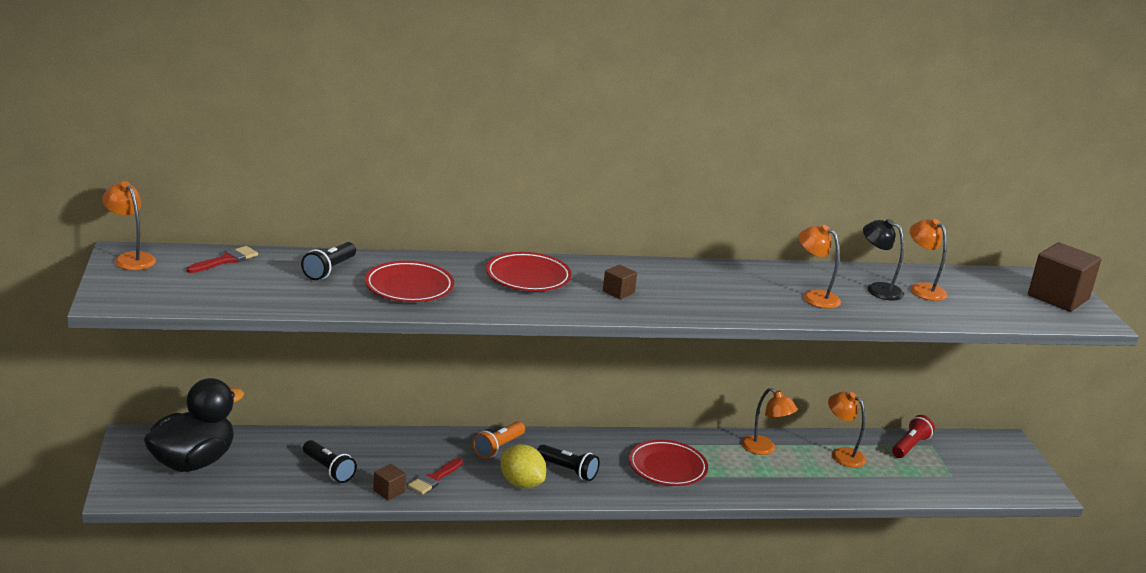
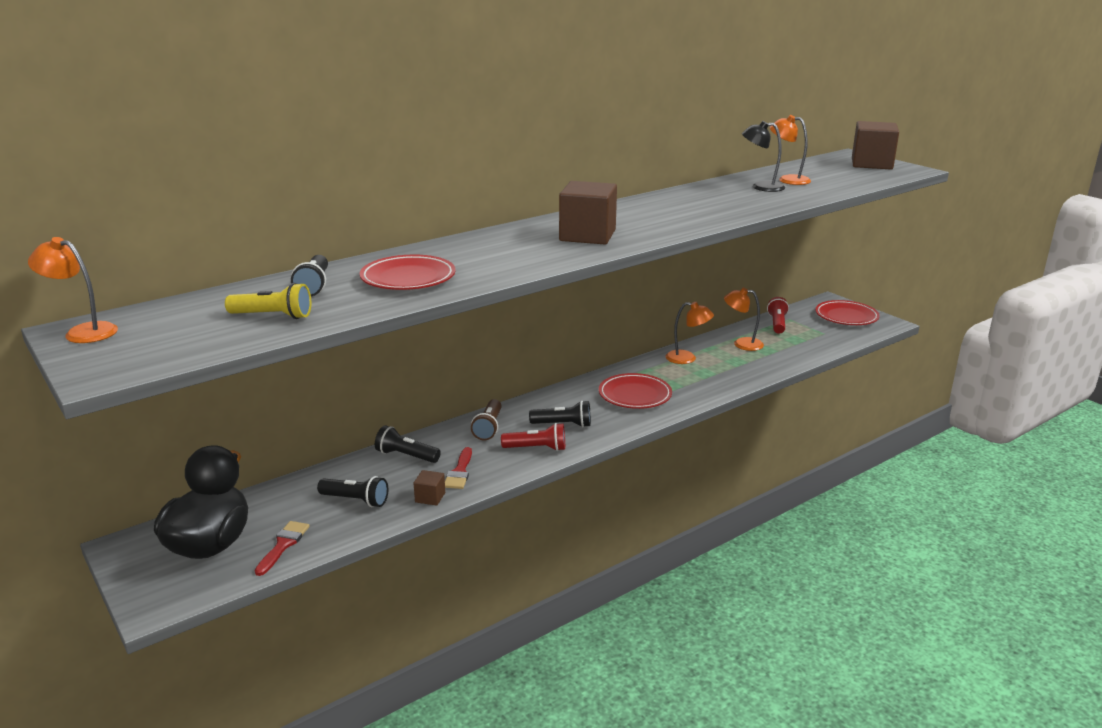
camera: 25 degrees left, 0 degrees up
(226, 260) = (195, 306): red brush -> red brush (283, 545)
(269, 289) = (273, 316): none -> yellow flashlight
(403, 446) = (406, 456): none -> black flashlight
(498, 448) = (488, 428): orange flashlight -> brown flashlight
(521, 483) = (536, 448): yellow lemon -> red flashlight
(528, 277) = (501, 244): red plate -> red plate (846, 317)
(618, 292) = (587, 235): brown cube -> brown cube, size x2.13
(814, 296) = (729, 202): orange lamp -> none

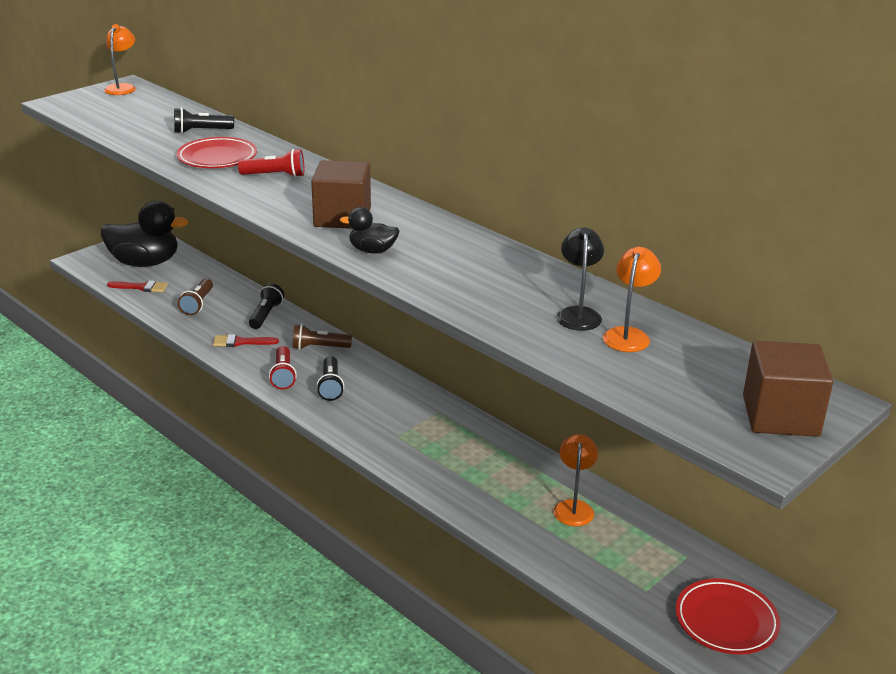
camera: 80 degrees right, 5 degrees up
(273, 316) = (141, 128): yellow flashlight -> none
(356, 500) = (198, 304): black flashlight -> brown flashlight
(430, 497) = (201, 334): brown cube -> none
(635, 395) = (403, 426): red plate -> none
(658, 229) = (372, 251): none -> black duck
(687, 358) = (511, 462): orange lamp -> none
(777, 324) = (660, 543): red flashlight -> red flashlight (275, 175)

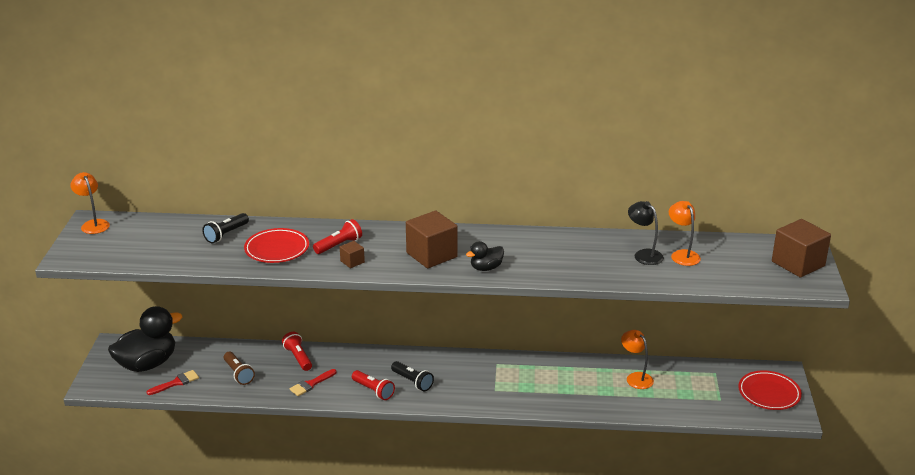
camera: 40 degrees left, 0 degrees up
(259, 193) = (352, 262): none -> brown cube
(266, 315) = (298, 358): black flashlight -> red flashlight
(319, 347) = (367, 361): brown flashlight -> none

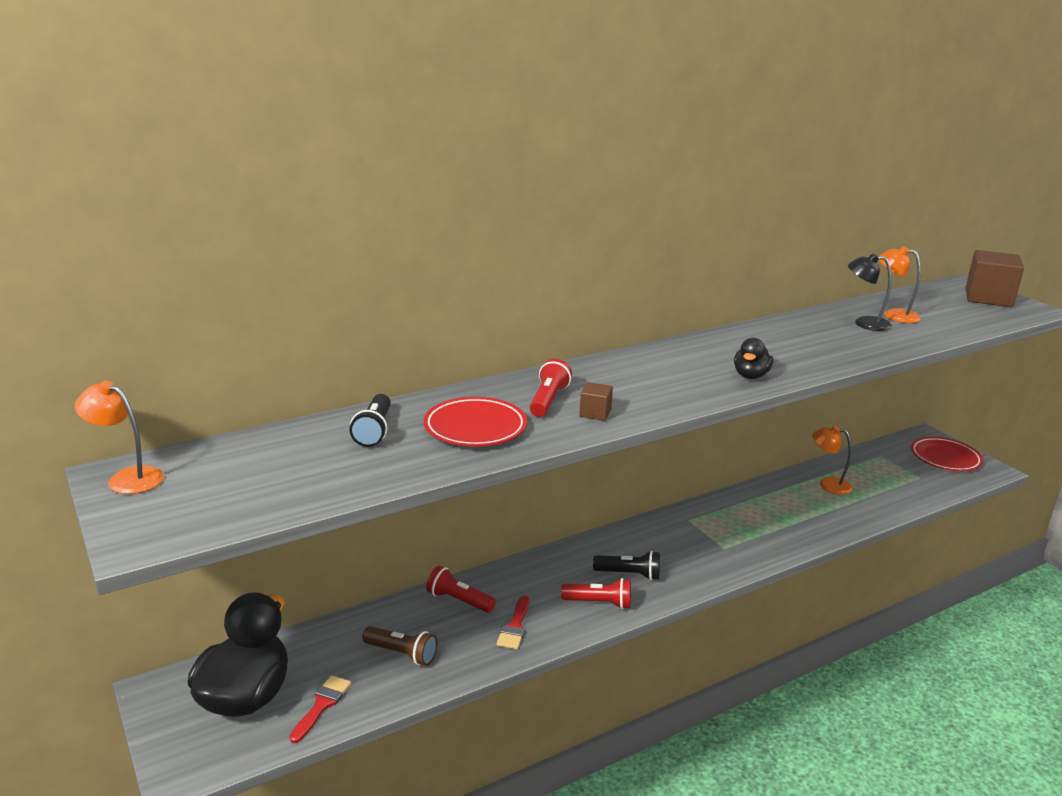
camera: 35 degrees left, 5 degrees down
(431, 255) = (672, 380): brown cube -> none

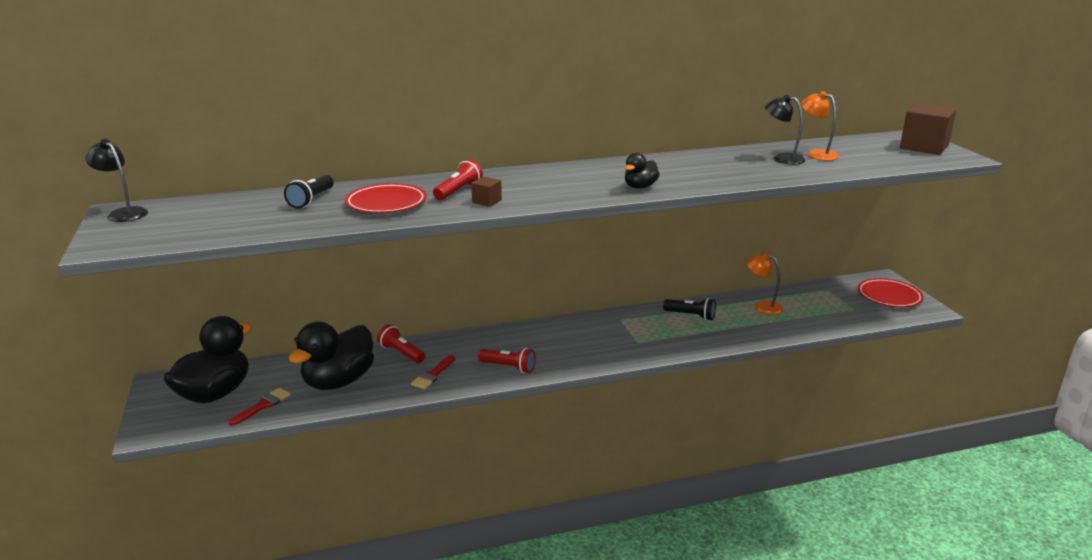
camera: 15 degrees right, 0 degrees up
(127, 478) = (123, 213): orange lamp -> black lamp
(402, 654) = (338, 381): brown flashlight -> black duck
(629, 574) = (545, 351): black flashlight -> black flashlight (691, 316)

